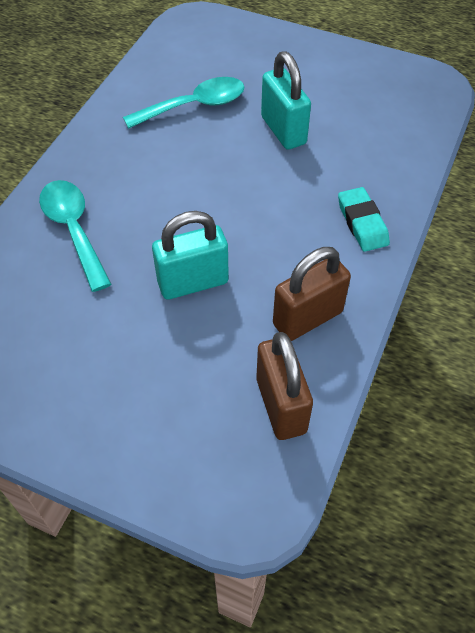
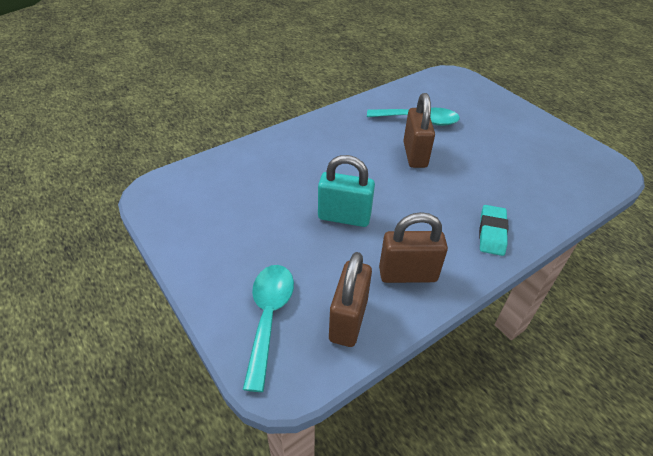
camera: 30 degrees right, 10 degrees down
(74, 230) = (293, 158): turquoise spoon -> turquoise spoon (269, 317)
(220, 158) = (414, 155): none -> brown padlock
(283, 130) = (471, 155): turquoise padlock -> none

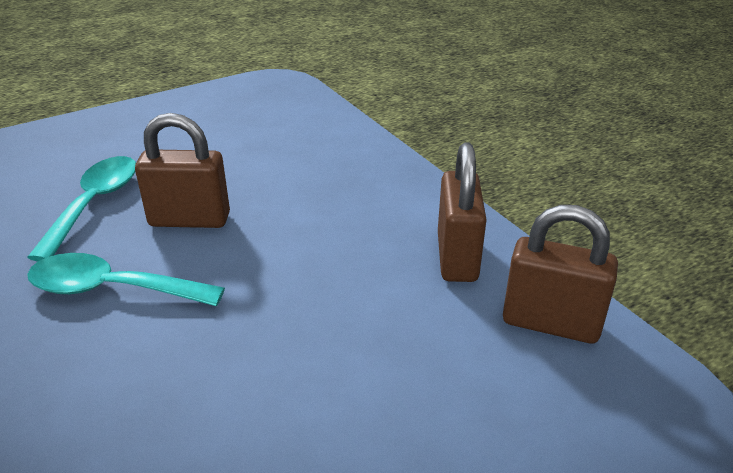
camera: 85 degrees left, 10 degrees down
(269, 317) = (568, 421): turquoise spoon -> turquoise spoon (113, 289)
(344, 217) = (332, 314): turquoise padlock -> none
(492, 233) = (378, 178): turquoise eraser -> none

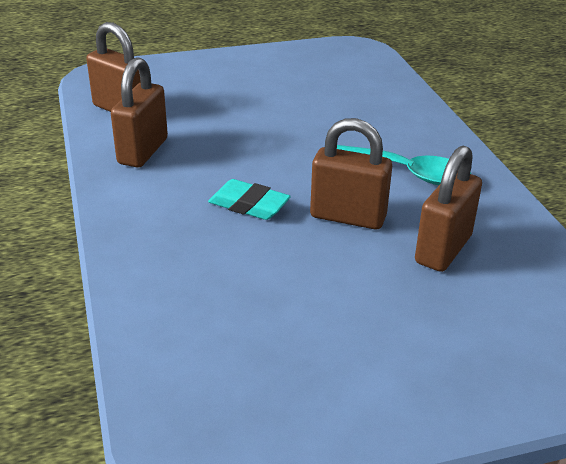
camera: 165 degrees left, 0 degrees up
(94, 204) = (443, 249): turquoise spoon -> brown padlock
(297, 214) = (249, 205): none -> turquoise eraser

